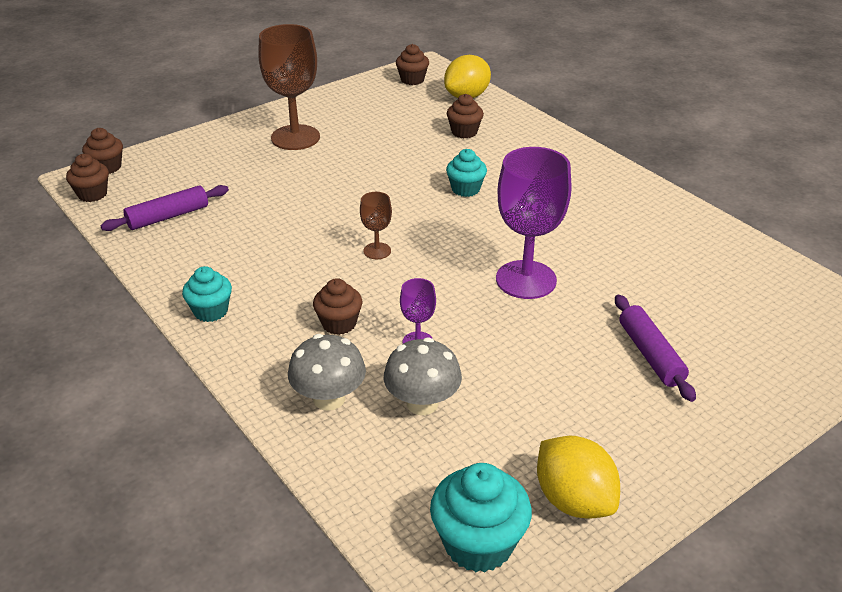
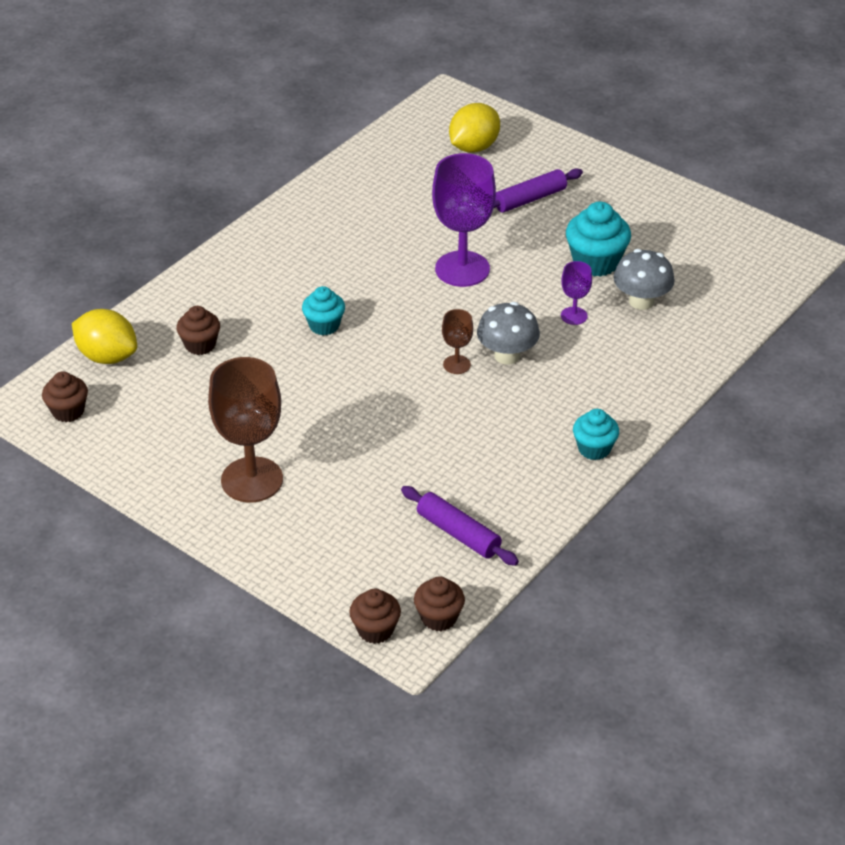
camera: 105 degrees left, 5 degrees up
(329, 399) = (662, 349): grey mushroom -> grey mushroom (507, 355)
(339, 323) = (572, 365): brown cupcake -> none
(478, 543) = (750, 257): turquoise cupcake -> turquoise cupcake (595, 262)
(573, 500) = (692, 223): yellow lemon -> yellow lemon (474, 147)

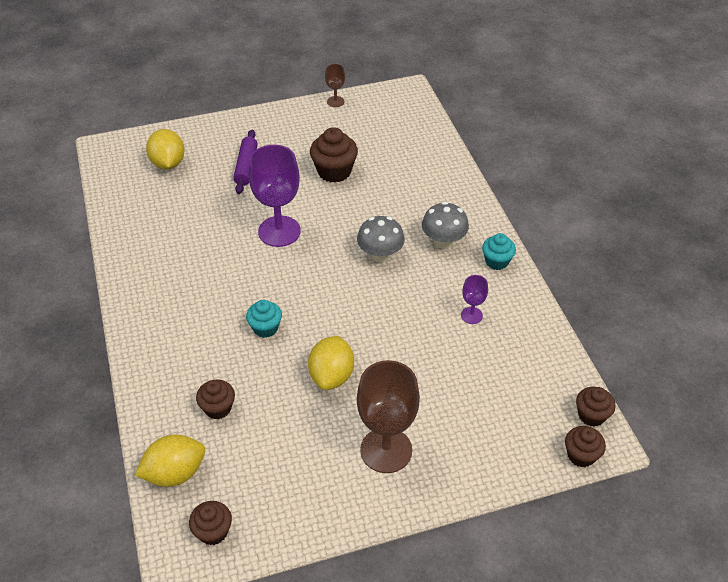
camera: 55 degrees left, 5 degrees up
(308, 399) = (331, 376): none -> yellow lemon
(456, 364) = (367, 282): brown goblet -> brown goblet (335, 101)
(458, 533) = (522, 365): purple rolling pin -> none
(574, 316) = (372, 206): purple goblet -> purple goblet (471, 315)
(595, 262) = (334, 171): turquoise cupcake -> brown cupcake
(641, 301) = (387, 172): grey mushroom -> grey mushroom (443, 241)

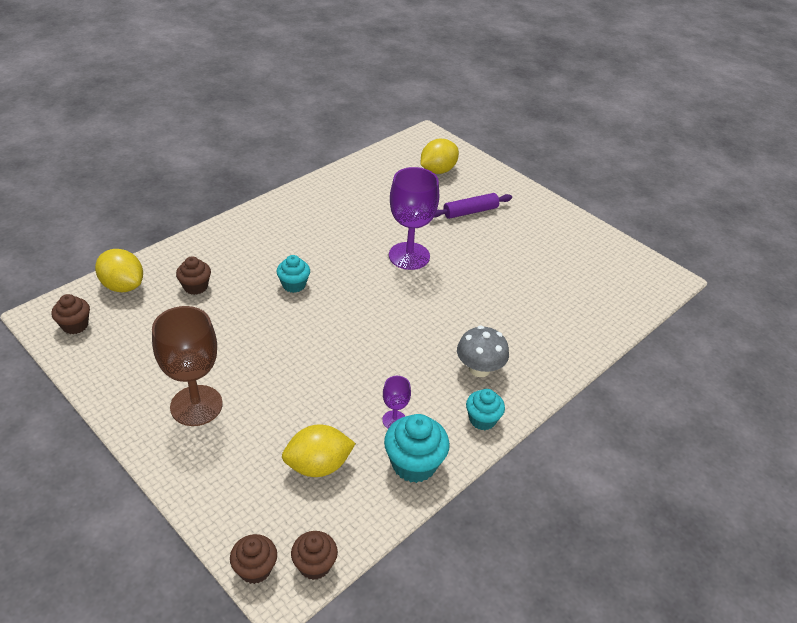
camera: 60 degrees right, 5 degrees down
(331, 376) = (263, 342): yellow lemon -> yellow lemon (318, 465)
(334, 171) = (510, 265): brown cupcake -> none
(335, 101) = (604, 236): brown goblet -> none
(380, 255) = (428, 329): grey mushroom -> none
(522, 320) = (414, 464): none -> turquoise cupcake

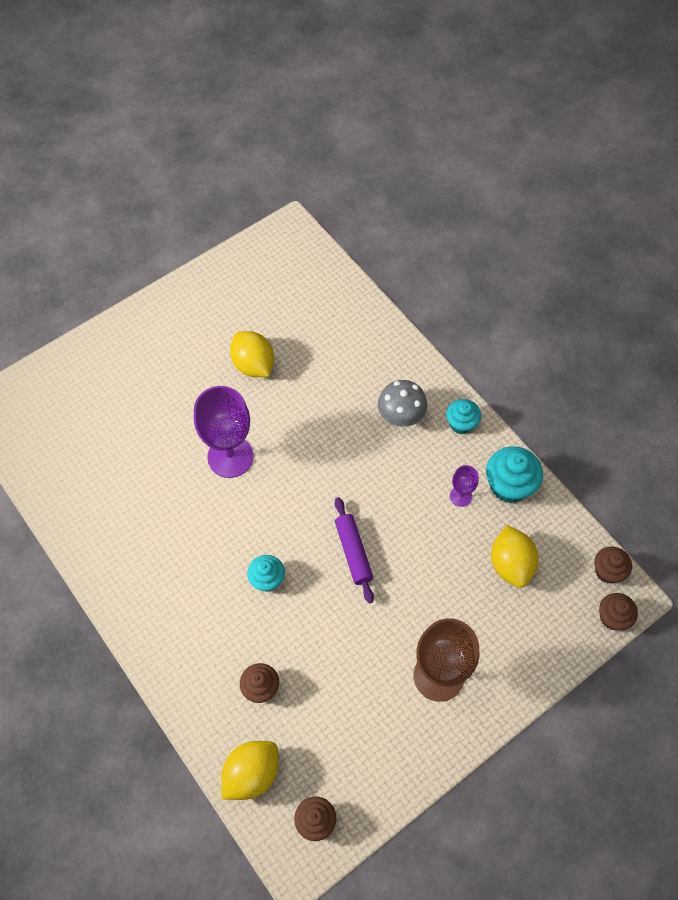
camera: 80 degrees left, 20 degrees up
(437, 170) = (71, 405): yellow lemon -> yellow lemon (253, 365)
(470, 211) = (158, 383): purple rolling pin -> purple rolling pin (353, 552)

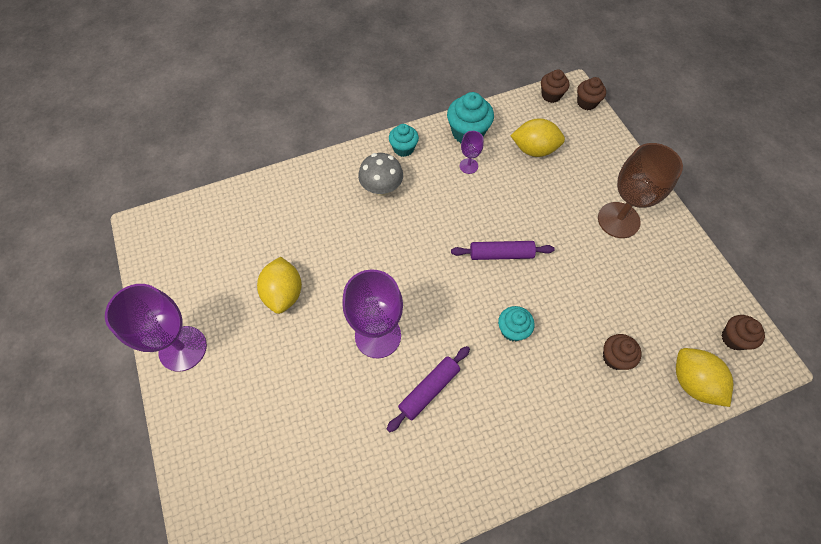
camera: 75 degrees left, 0 degrees up
(181, 305) = (183, 348): none -> purple goblet
(187, 514) = (429, 390): none -> purple rolling pin
(253, 365) = (284, 293): yellow lemon -> yellow lemon turned 75 degrees counterclockwise

